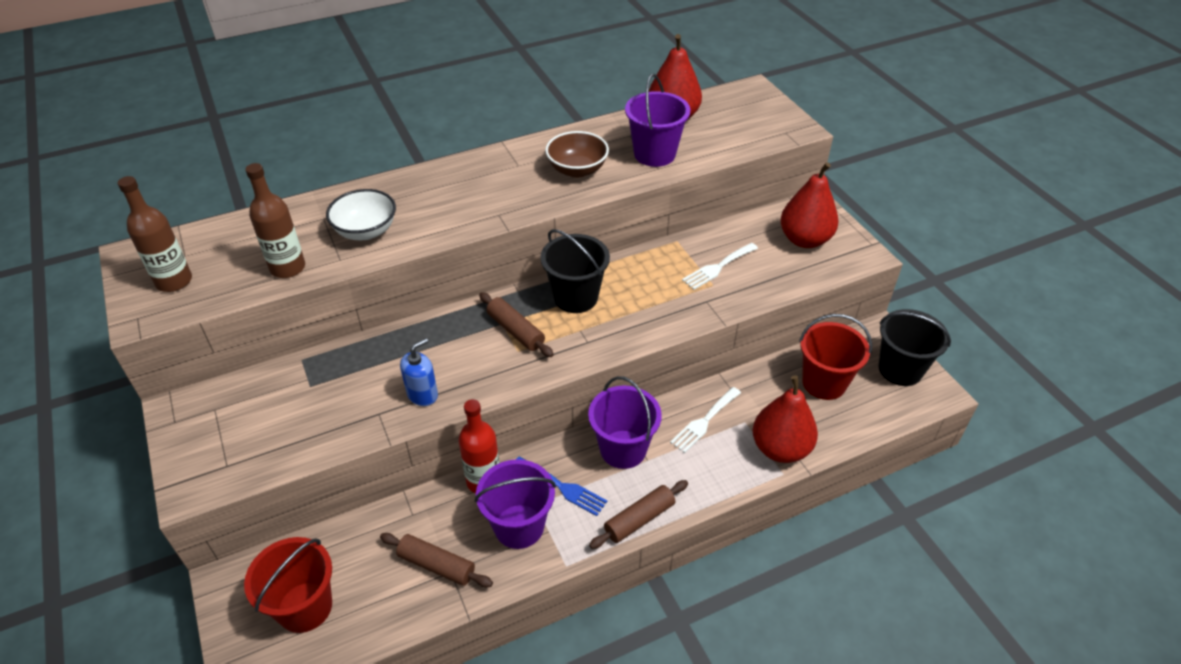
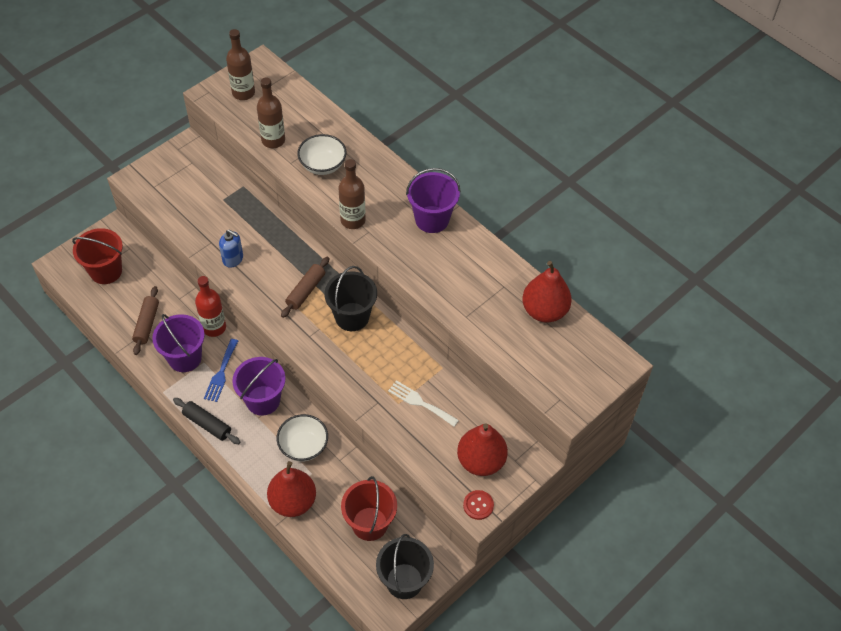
camera: 70 degrees right, 10 degrees up
(473, 223) = (353, 220): none -> brown bottle
(577, 170) = (441, 264): brown bowl -> none
(639, 519) = (207, 424): brown rolling pin -> black rolling pin
(654, 154) = (484, 309): purple bucket -> purple bucket (432, 219)
(704, 421) = (303, 446): white fork -> white bowl
(858, 253) = (478, 505): none -> red button

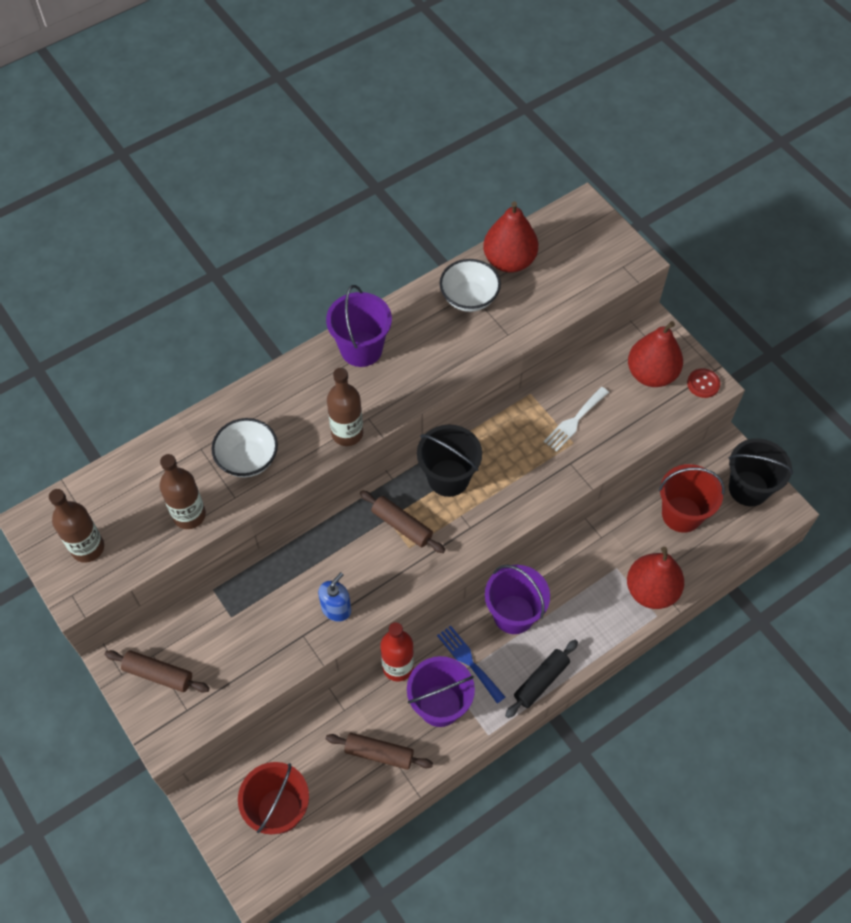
camera: 80 degrees left, 5 degrees up
(178, 168) = (158, 674): none -> brown rolling pin
(221, 373) = (469, 661): blue fork -> blue fork turned 150 degrees counterclockwise
(303, 446) = (580, 573): white bowl -> white bowl (469, 297)

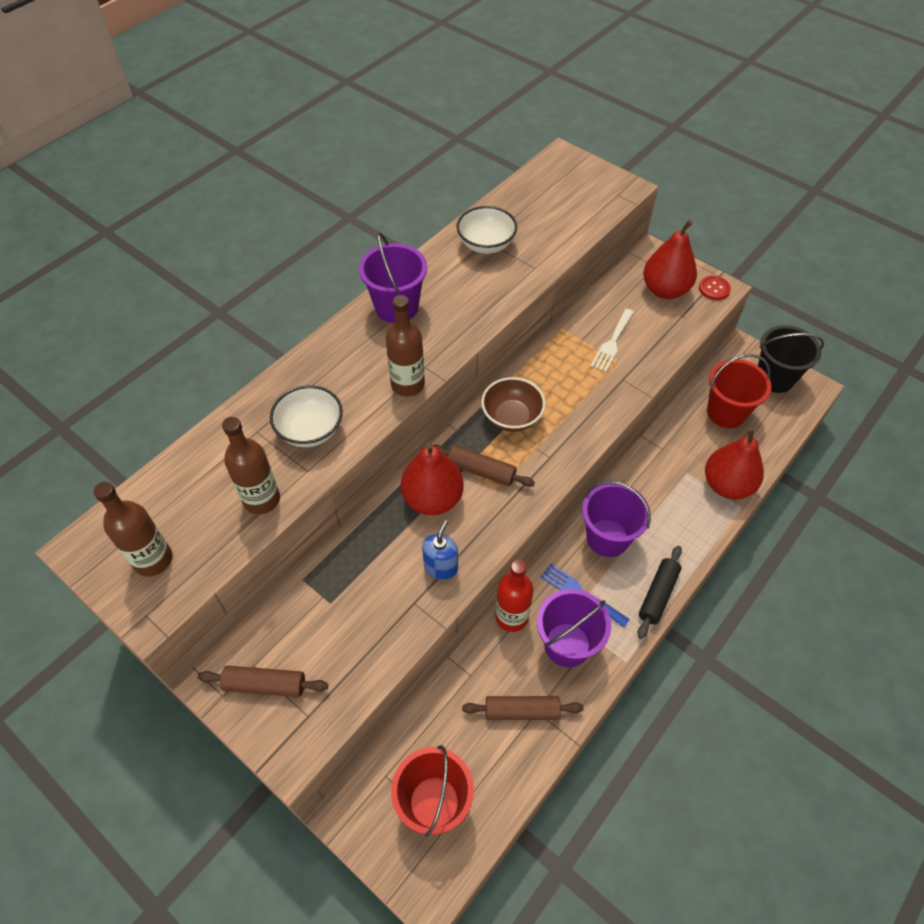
camera: 15 degrees left, 5 degrees down
(448, 478) = (512, 417): black bucket -> brown bowl
(509, 261) = (512, 209): red pear -> red pear (432, 499)

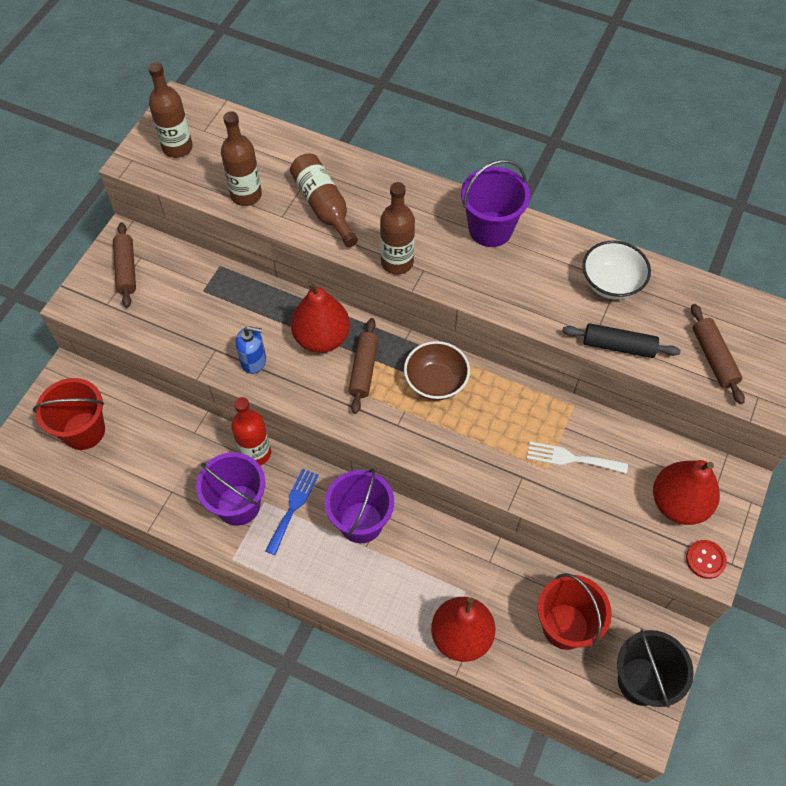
camera: 75 degrees right, 5 degrees up
(310, 430) = (323, 206): white bowl -> brown bottle
(522, 711) = (169, 479): brown rolling pin -> brown rolling pin (713, 358)
(658, 595) = (308, 579): black rolling pin -> black rolling pin (618, 346)

